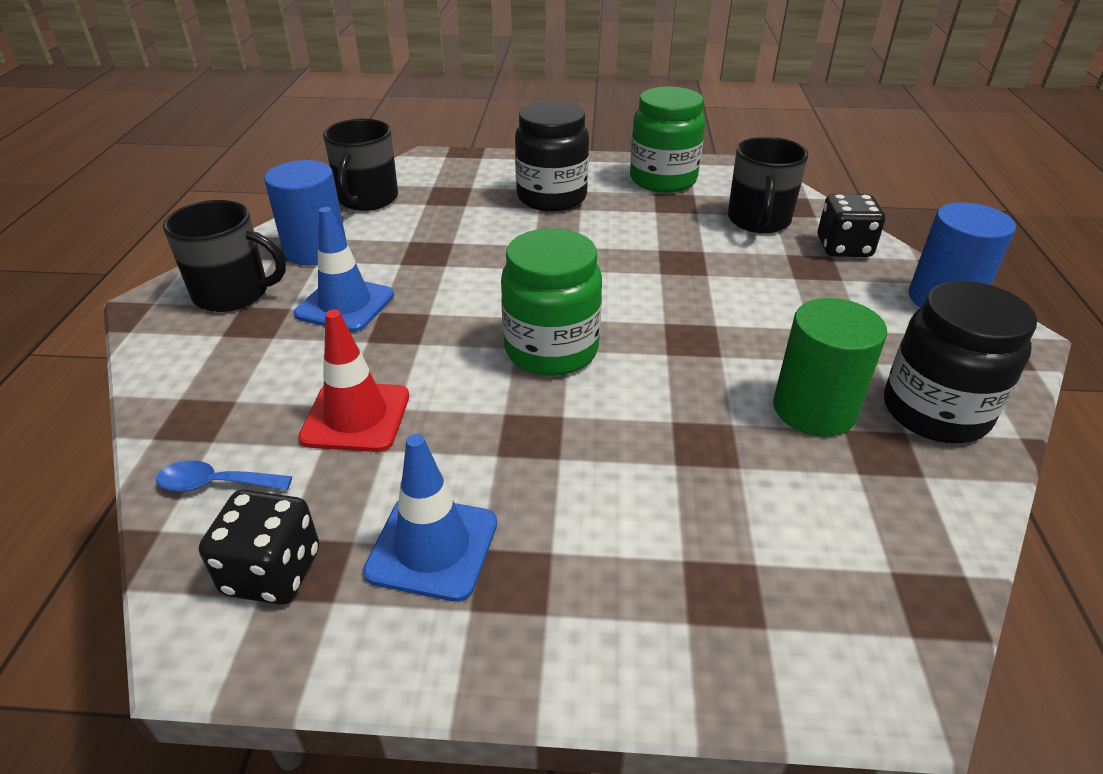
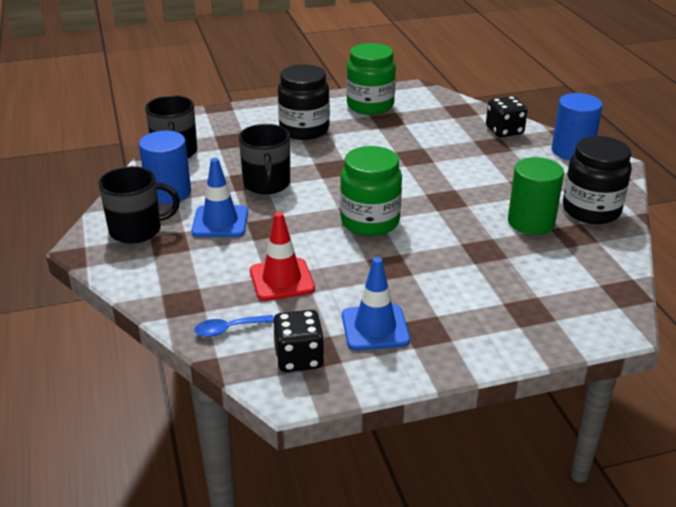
camera: 20 degrees left, 5 degrees down
(758, 221) = (446, 123): black mug -> black mug (267, 184)

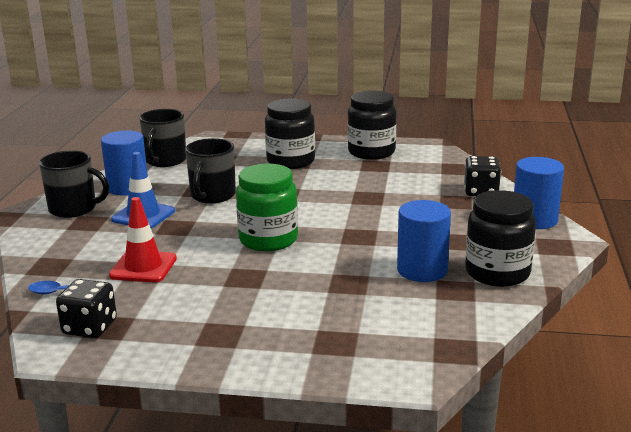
camera: 25 degrees right, 10 degrees down
(370, 105) = (371, 152): green jar -> black jar
(375, 328) = (178, 321): blue traffic cone -> none
(531, 222) = (422, 270): green cylinder -> blue cylinder

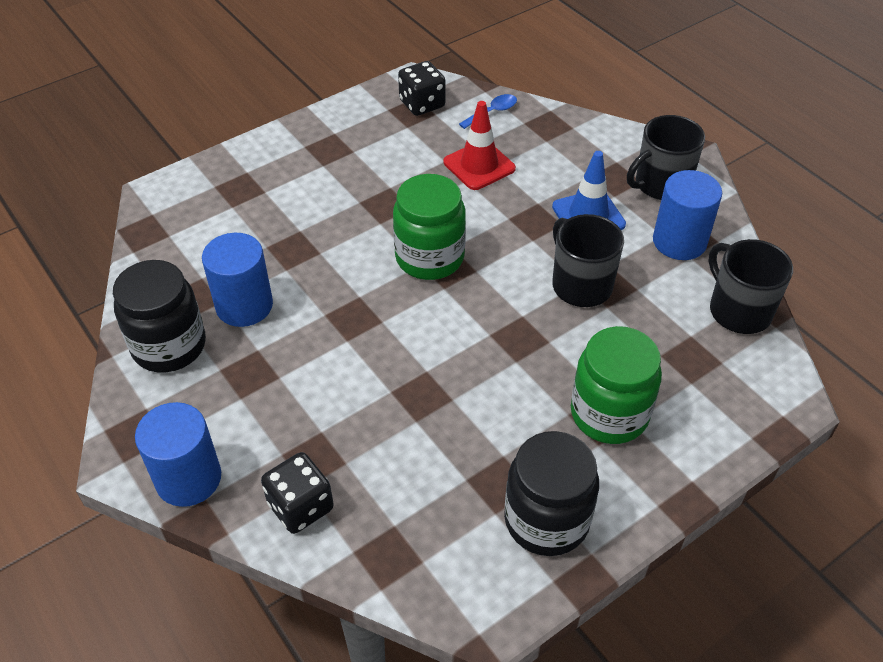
camera: 135 degrees right, 25 degrees up
(290, 161) = (609, 414): black jar -> green jar

